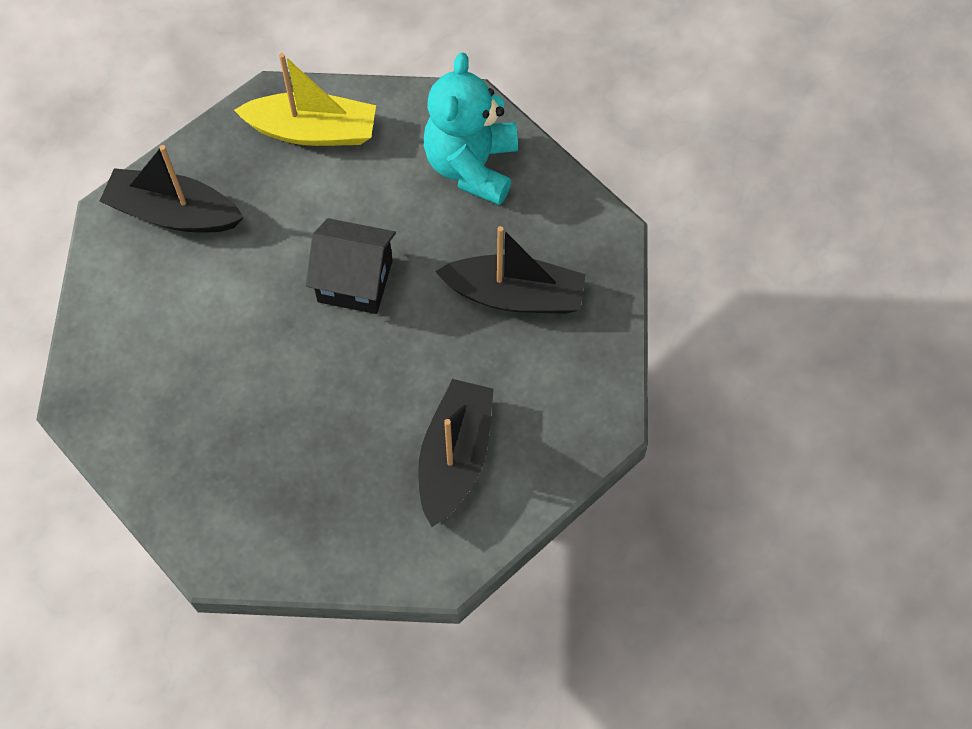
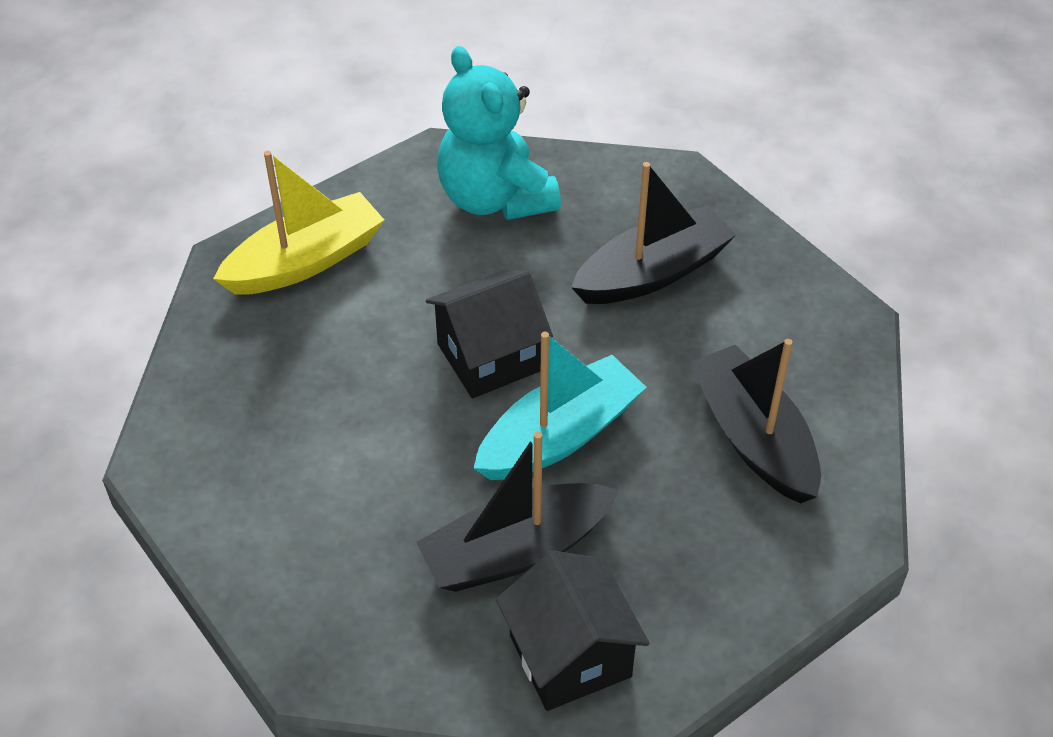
camera: 40 degrees left, 15 degrees down
(174, 213) = (231, 419): black boat -> black boat (516, 551)
(212, 507) = (570, 656): none -> black house
(343, 366) = (560, 436): none -> turquoise boat

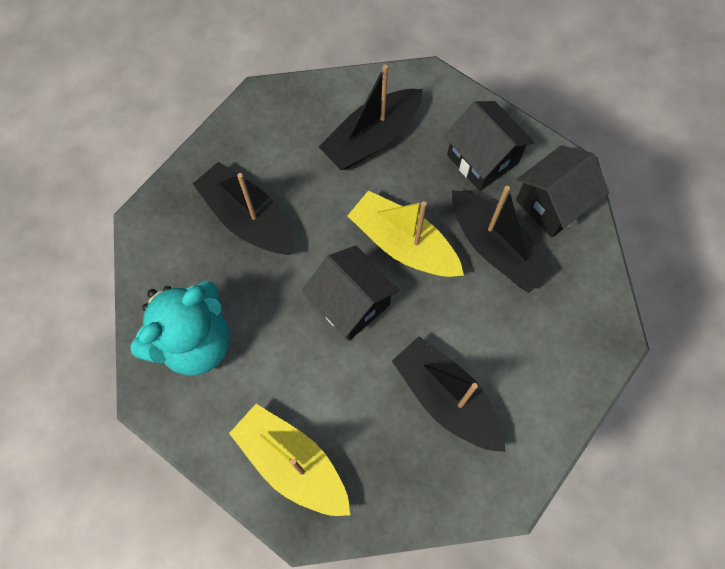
camera: 105 degrees left, 20 degrees up
(314, 430) = (446, 398): none -> black boat
(560, 436) = (403, 244): turquoise boat -> yellow boat
(680, 578) = (482, 159): none -> black house

